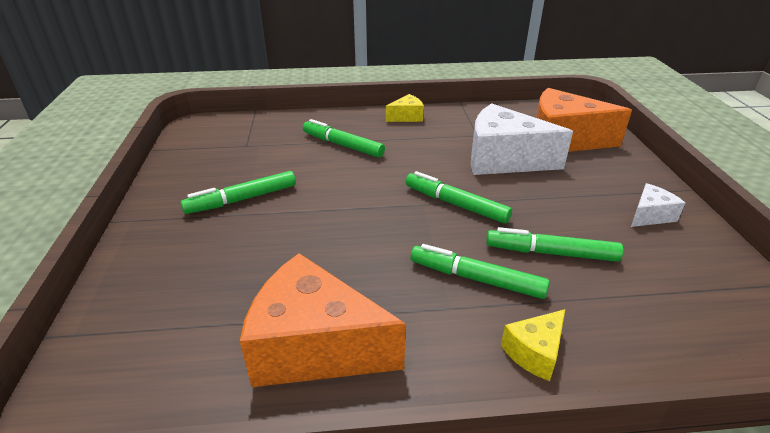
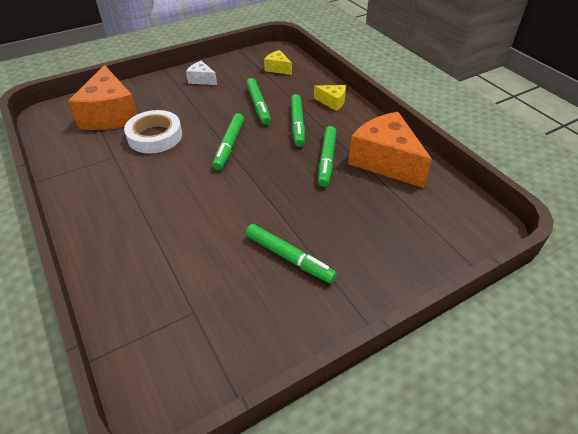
camera: 115 degrees left, 10 degrees up
(315, 347) = (385, 161): orange cheese -> orange cheese turned 150 degrees clockwise
(342, 145) = (164, 232): green marker -> green marker (326, 160)
(407, 117) = (84, 208): yellow cheese -> yellow cheese (278, 69)
(503, 159) = (155, 136): white cheese -> white tape

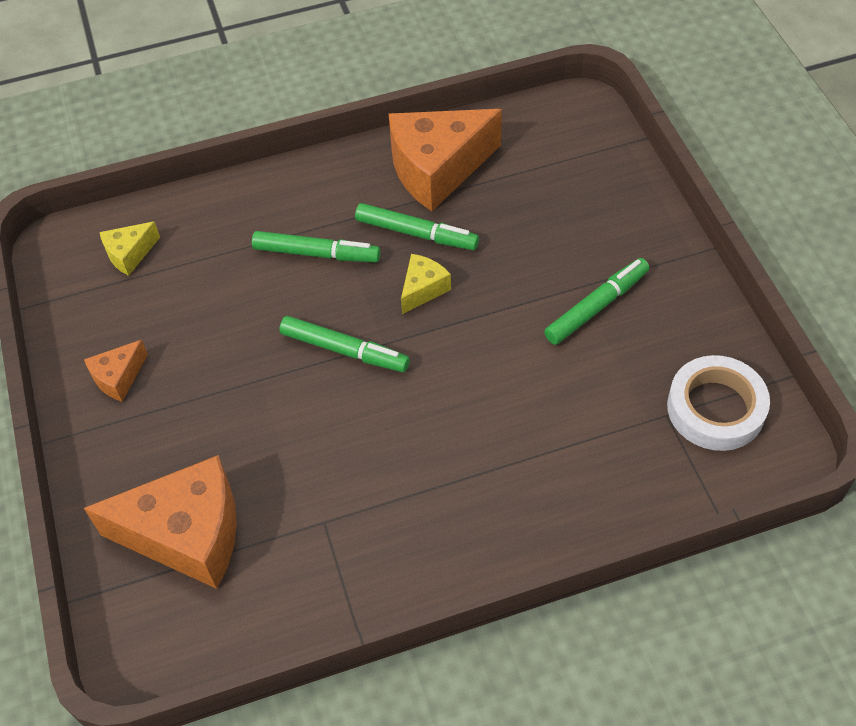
camera: 75 degrees left, 10 degrees up
(155, 136) = (284, 458): white tape -> white tape (715, 408)
(202, 80) = (118, 378): white cheese -> orange cheese
(258, 105) = (242, 298): green marker -> none
(332, 102) = (270, 198): yellow cheese -> yellow cheese (423, 289)

